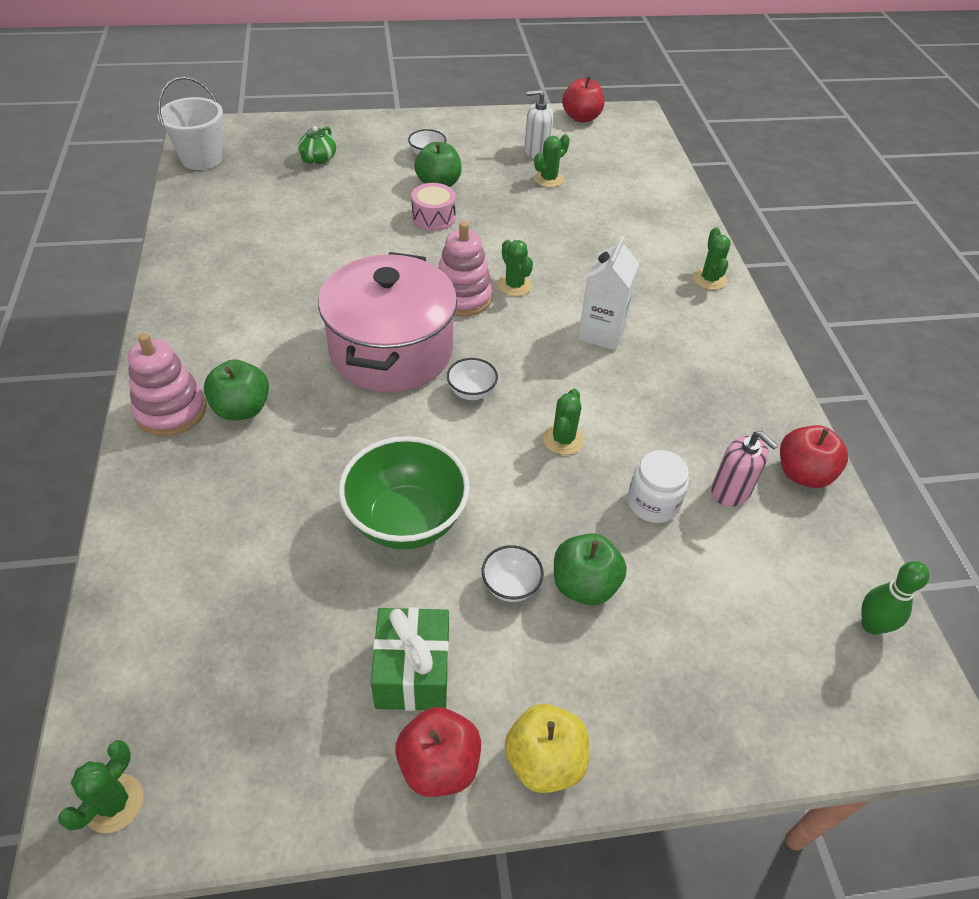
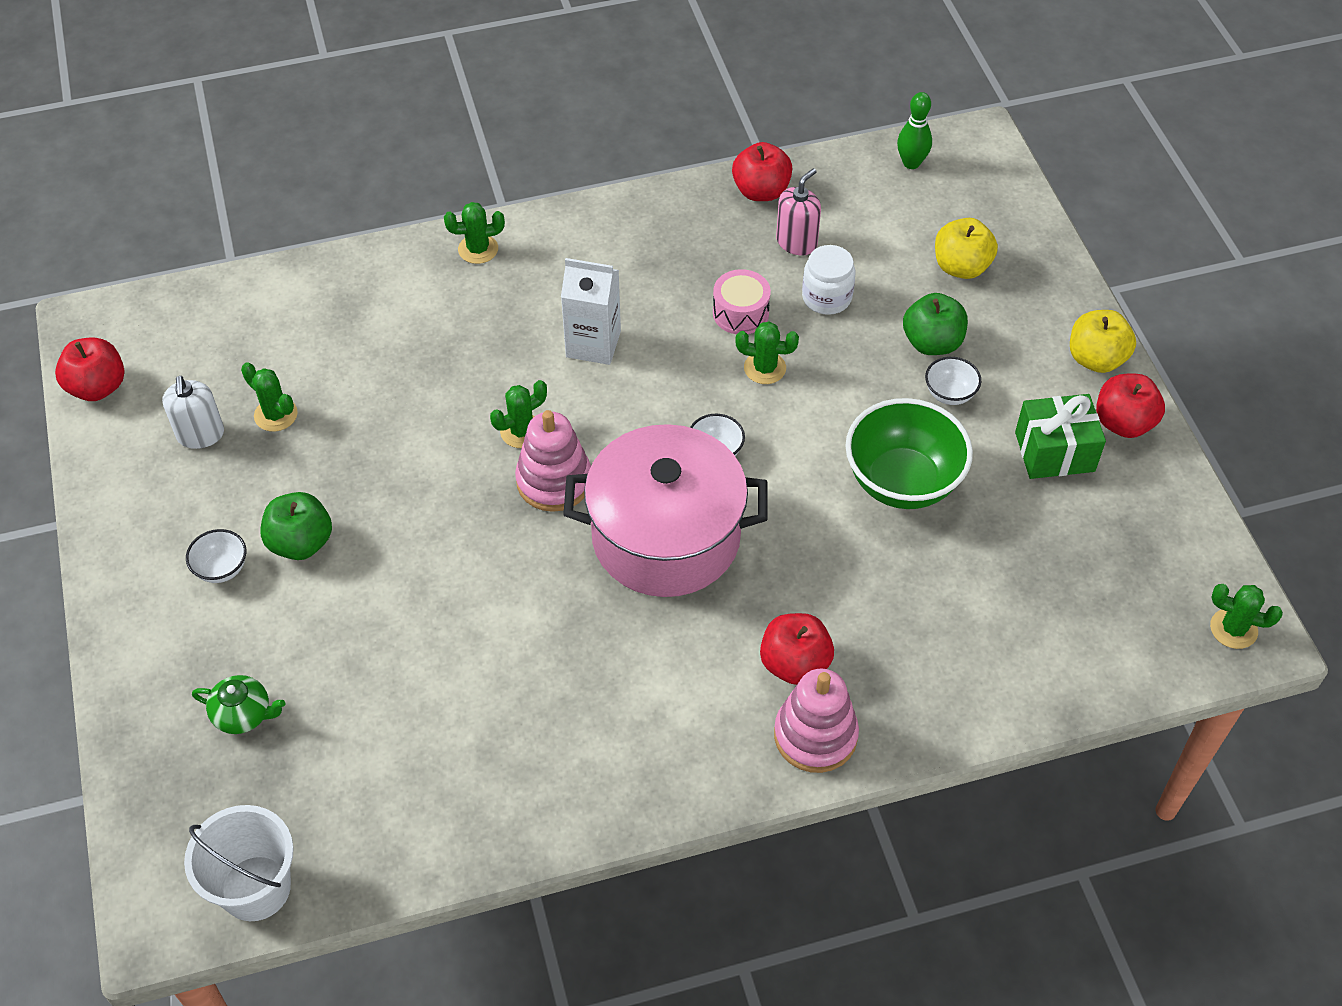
camera: 95 degrees left, 5 degrees up
(242, 409) = (794, 664): green apple -> red apple
(433, 217) = (387, 536): pink drum -> pink drum (740, 313)
(700, 641) = (961, 267): none -> yellow apple

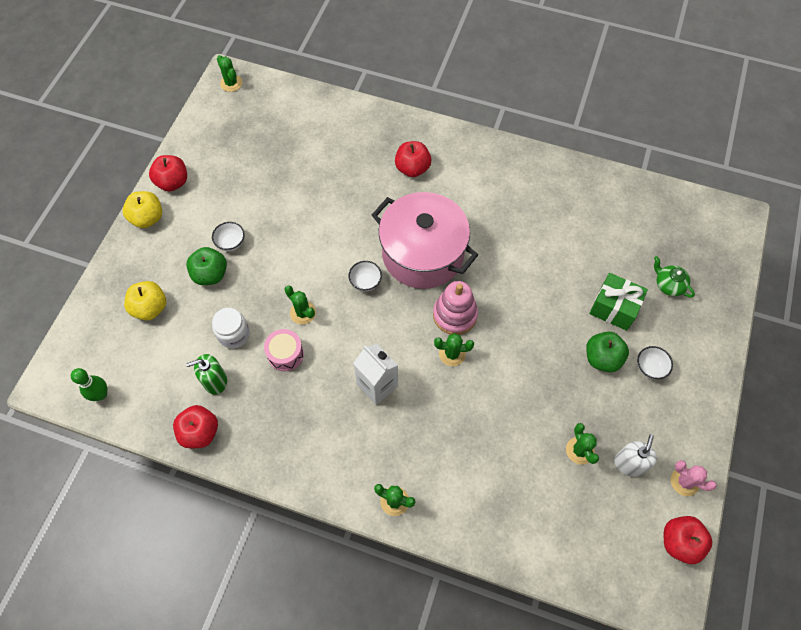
camera: 145 degrees left, 10 degrees up
(114, 454) = (684, 482): none -> pink cactus
(256, 888) = (692, 209): white bucket -> none
(796, 242) = (215, 381): pink soap dispenser -> green soap dispenser
(815, 735) = (427, 138): pink stacking toy -> none
(902, 482) = (295, 215): green bowl -> none
(1054, 452) = (216, 188): green gift -> green gift (614, 308)

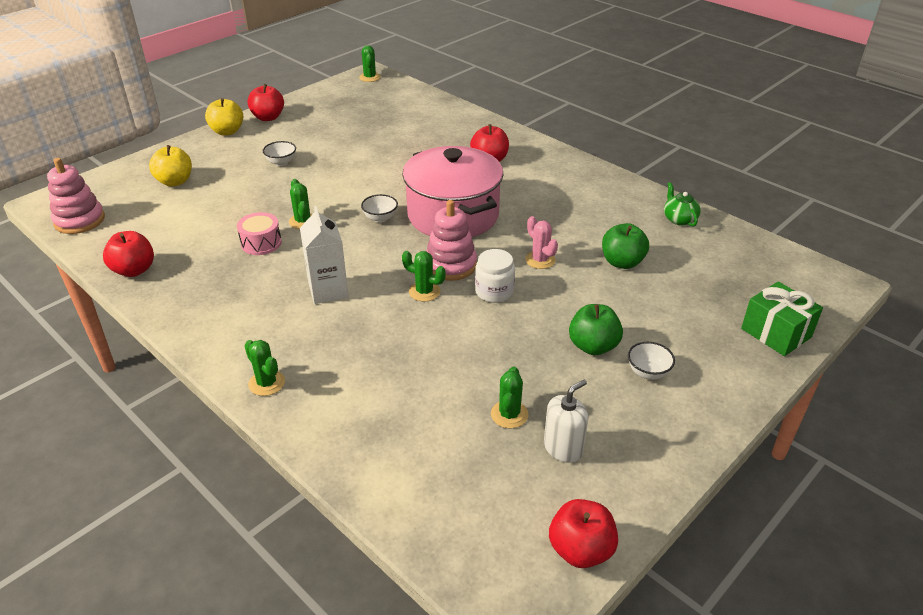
camera: 25 degrees right, 25 degrees down
(101, 394) = (79, 220): green bowling pin -> pink stacking toy
(210, 274) = (245, 176): green apple -> green apple (622, 262)
(215, 381) = (181, 241): green soap dispenser -> none
(234, 334) = (228, 217): white jar -> white jar (494, 291)
(614, 308) = (635, 311): green gift -> green gift (776, 333)
(668, 285) = (717, 312): green teapot -> green teapot (679, 219)
(684, 482) = (627, 491): pink cactus -> pink cactus (540, 260)

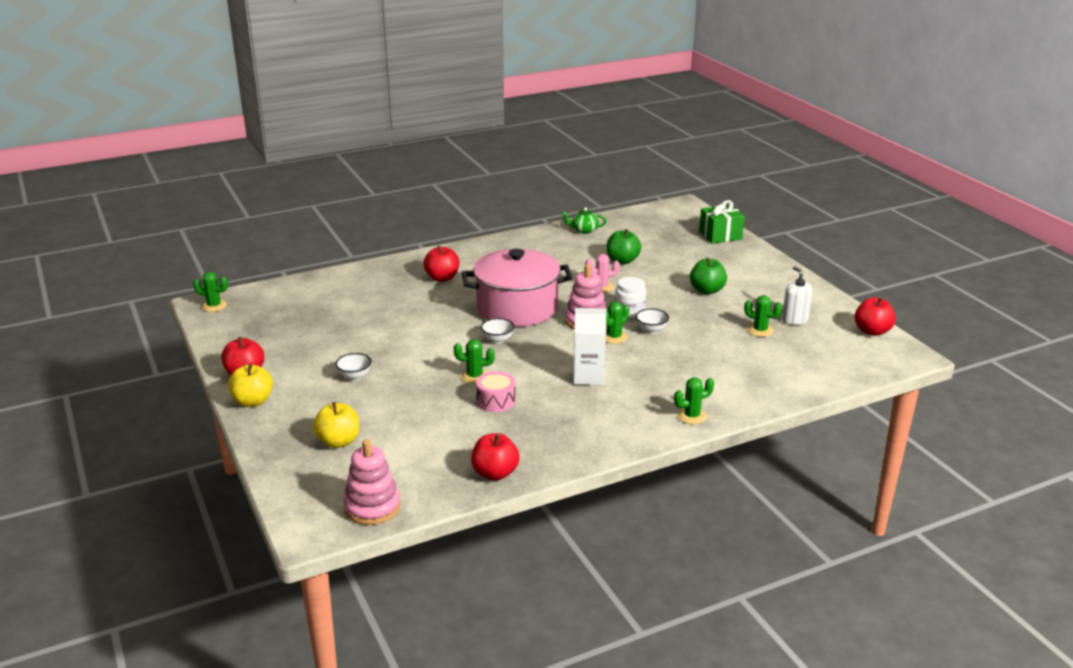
camera: 70 degrees left, 10 degrees down
(648, 372) = (739, 280): white bowl -> white bowl (651, 330)

